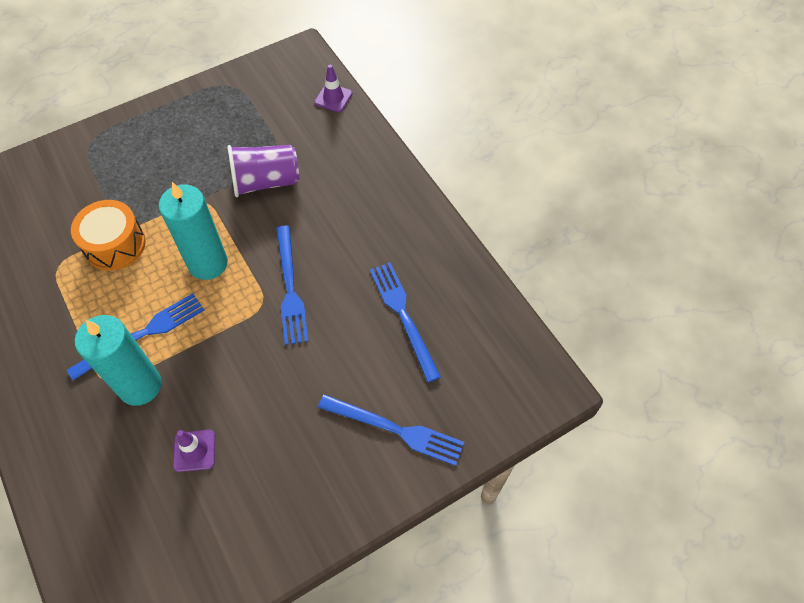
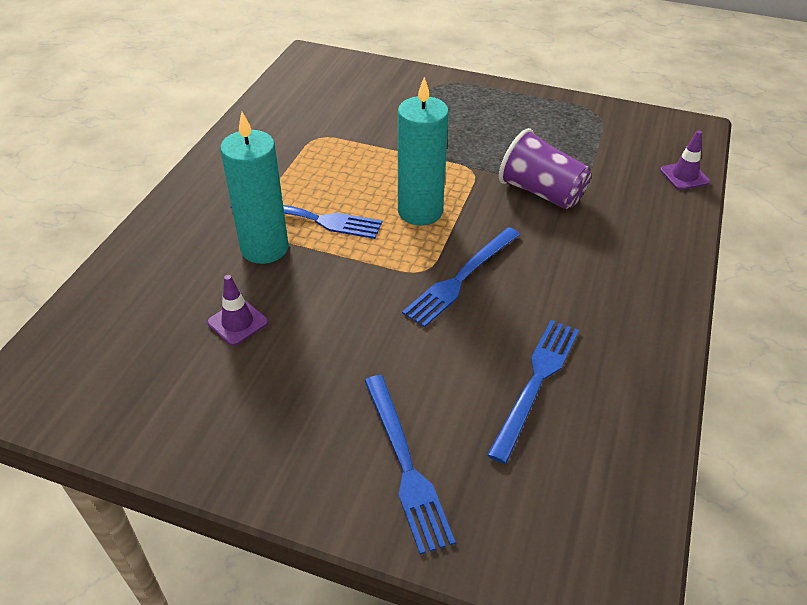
camera: 50 degrees right, 15 degrees down
(115, 245) = (372, 152): orange drum -> none

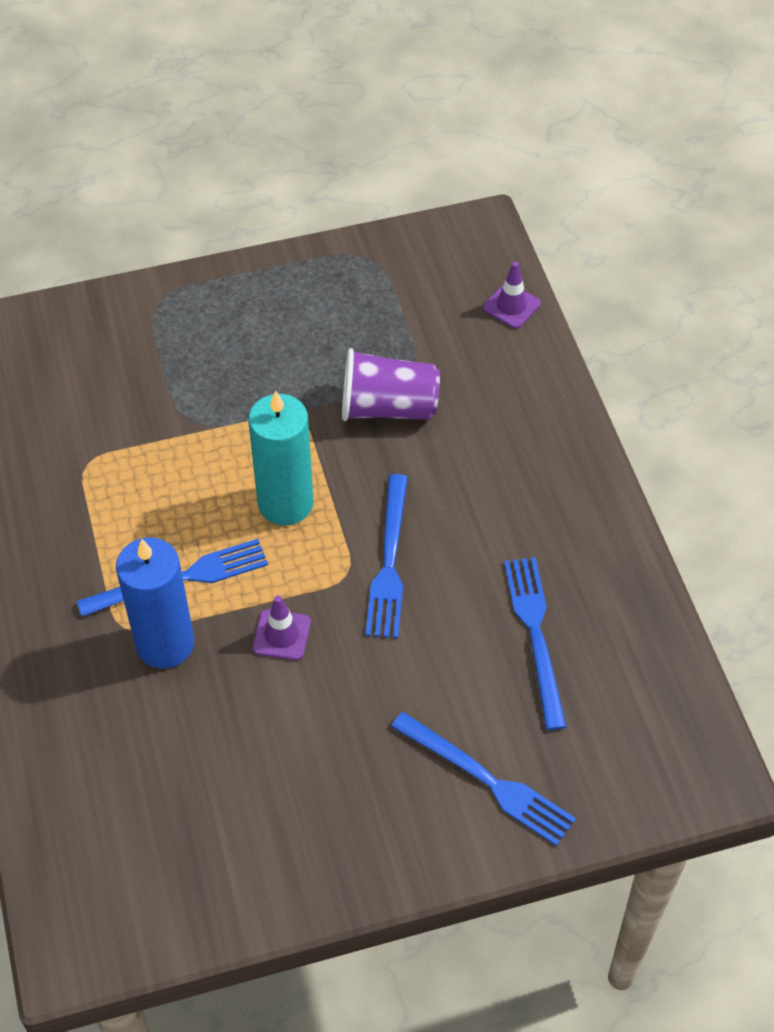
camera: 35 degrees left, 10 degrees up
(237, 322) = (218, 742): purple traffic cone -> purple traffic cone (281, 635)
(264, 248) = (165, 644): turquoise candle -> blue candle

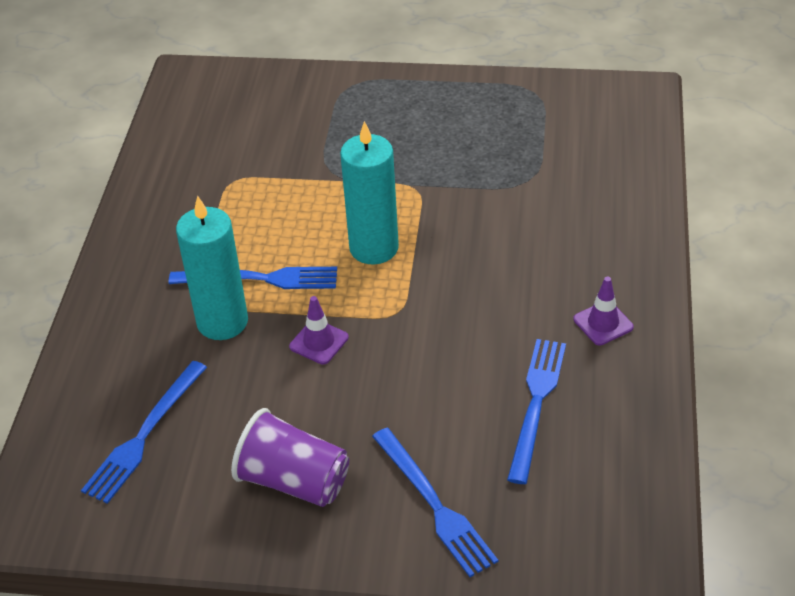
camera: 25 degrees right, 10 degrees down
(165, 644) = (222, 322): blue candle -> turquoise candle
(388, 407) = (496, 201): purple cup -> purple cup (294, 481)
(389, 562) = (437, 313): blue fork -> blue fork (144, 435)
(511, 306) = (641, 153): purple traffic cone -> purple traffic cone (603, 323)

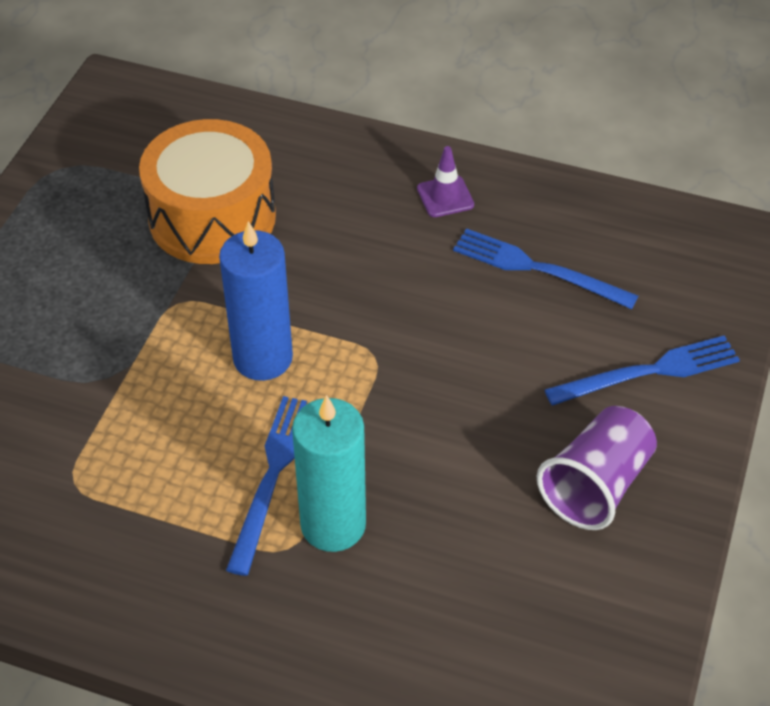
camera: 80 degrees left, 5 degrees up
(144, 435) = (496, 627): blue fork -> none
(319, 342) = (397, 433): purple traffic cone -> none
(374, 248) = (263, 358): turquoise candle -> blue candle
(515, 185) = (212, 217): none -> orange drum

